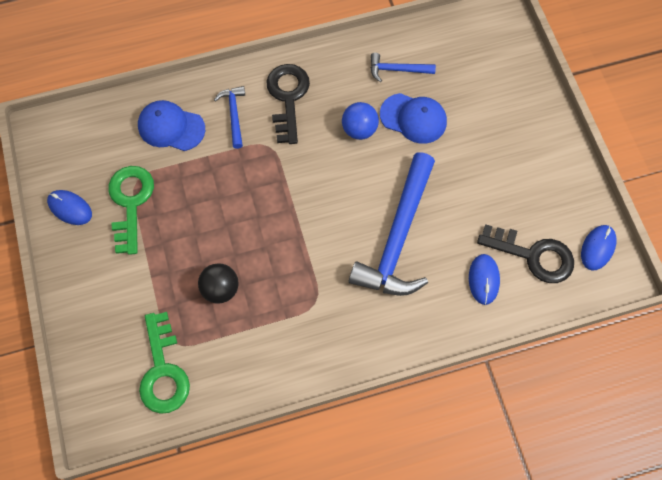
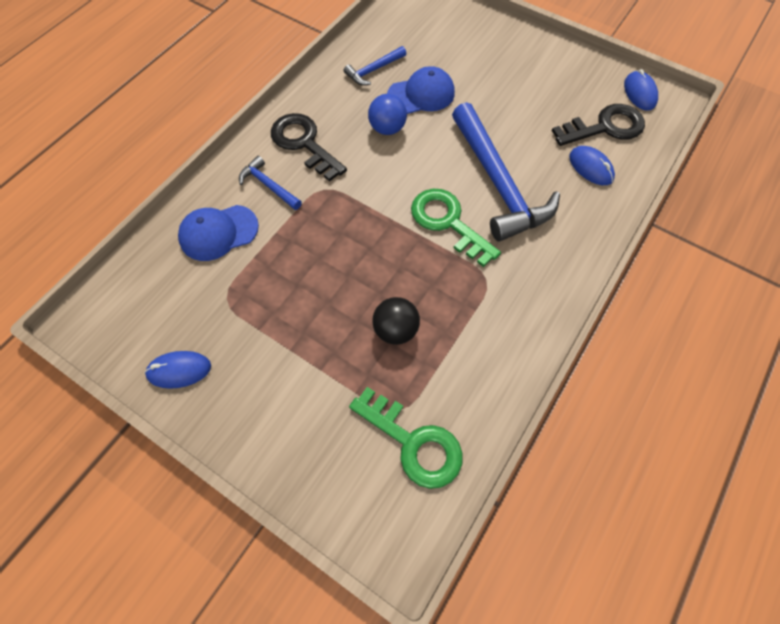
camera: 40 degrees left, 5 degrees down
(130, 202) = (238, 320): green key -> green key (447, 222)

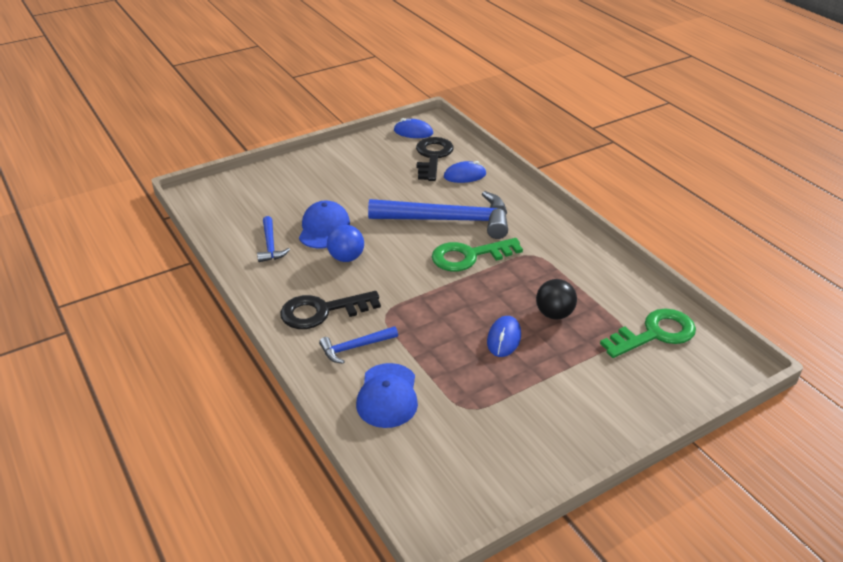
camera: 65 degrees left, 25 degrees down
(179, 370) = (528, 459): blue mouse -> blue mouse (504, 338)

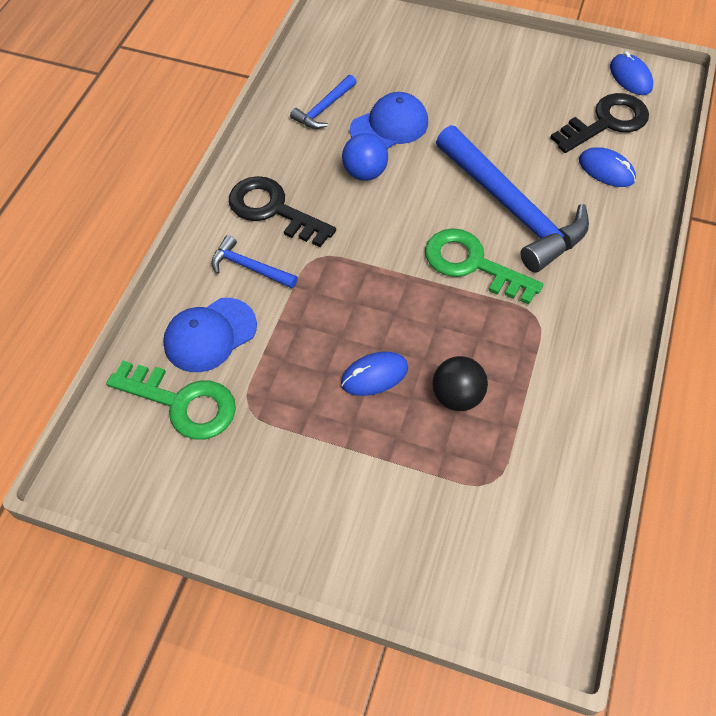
camera: 50 degrees right, 20 degrees up
(655, 333) = (522, 513): green key -> green key (183, 403)

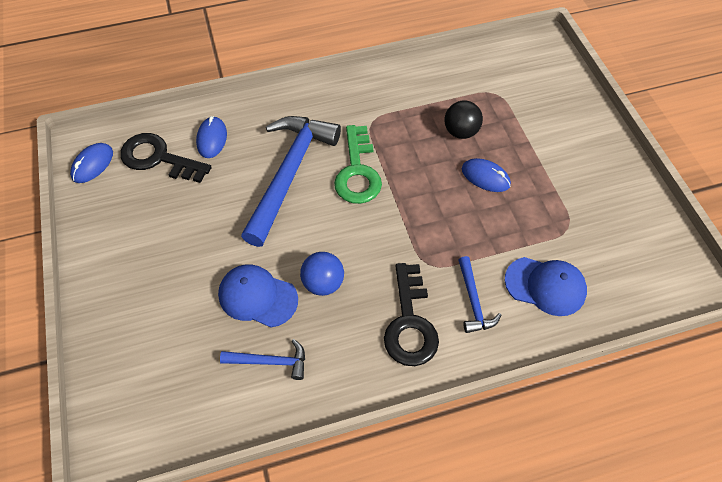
camera: 125 degrees left, 0 degrees up
(183, 403) = (602, 265): green key -> none

